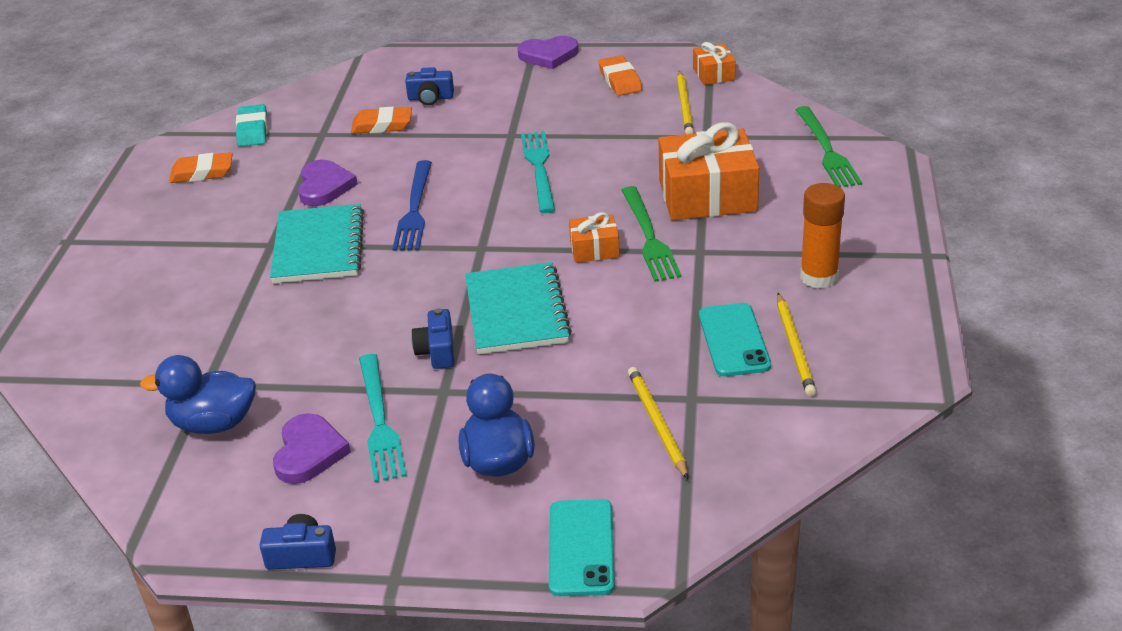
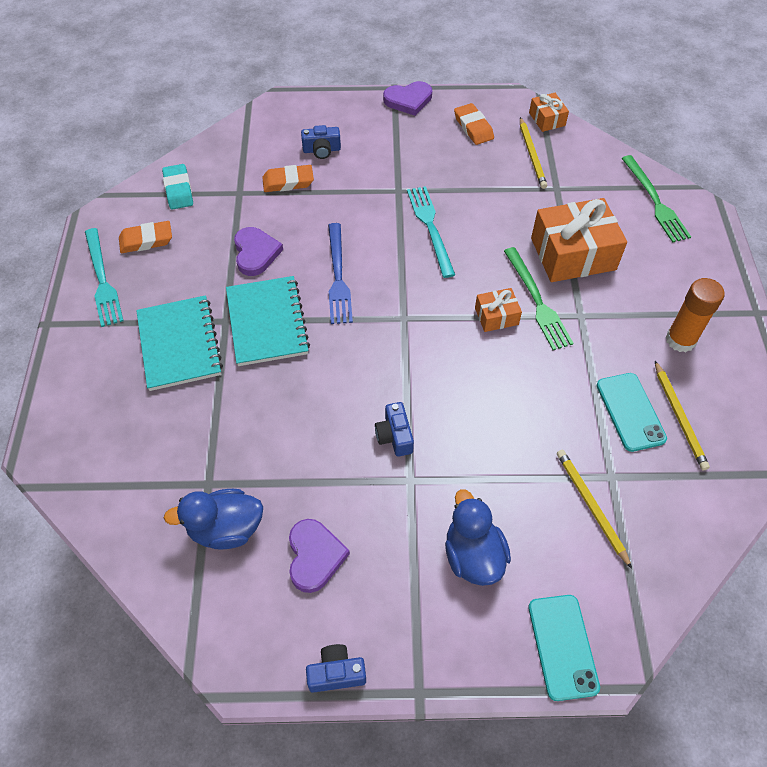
camera: 10 degrees left, 20 degrees up
(379, 421) = (365, 517): turquoise fork -> turquoise fork (102, 280)
(517, 311) = (449, 388): turquoise notebook -> turquoise notebook (180, 344)

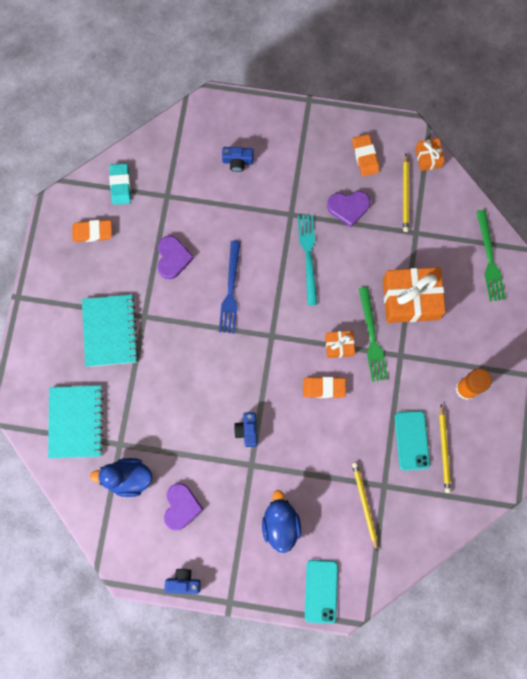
camera: 10 degrees right, 20 degrees up
(102, 280) = (58, 264): turquoise fork -> none
(267, 322) = (174, 323): turquoise notebook -> turquoise notebook (76, 422)
(288, 182) = (206, 191): orange eraser -> orange eraser (324, 388)
(408, 100) = (318, 117): purple heart -> purple heart (348, 207)

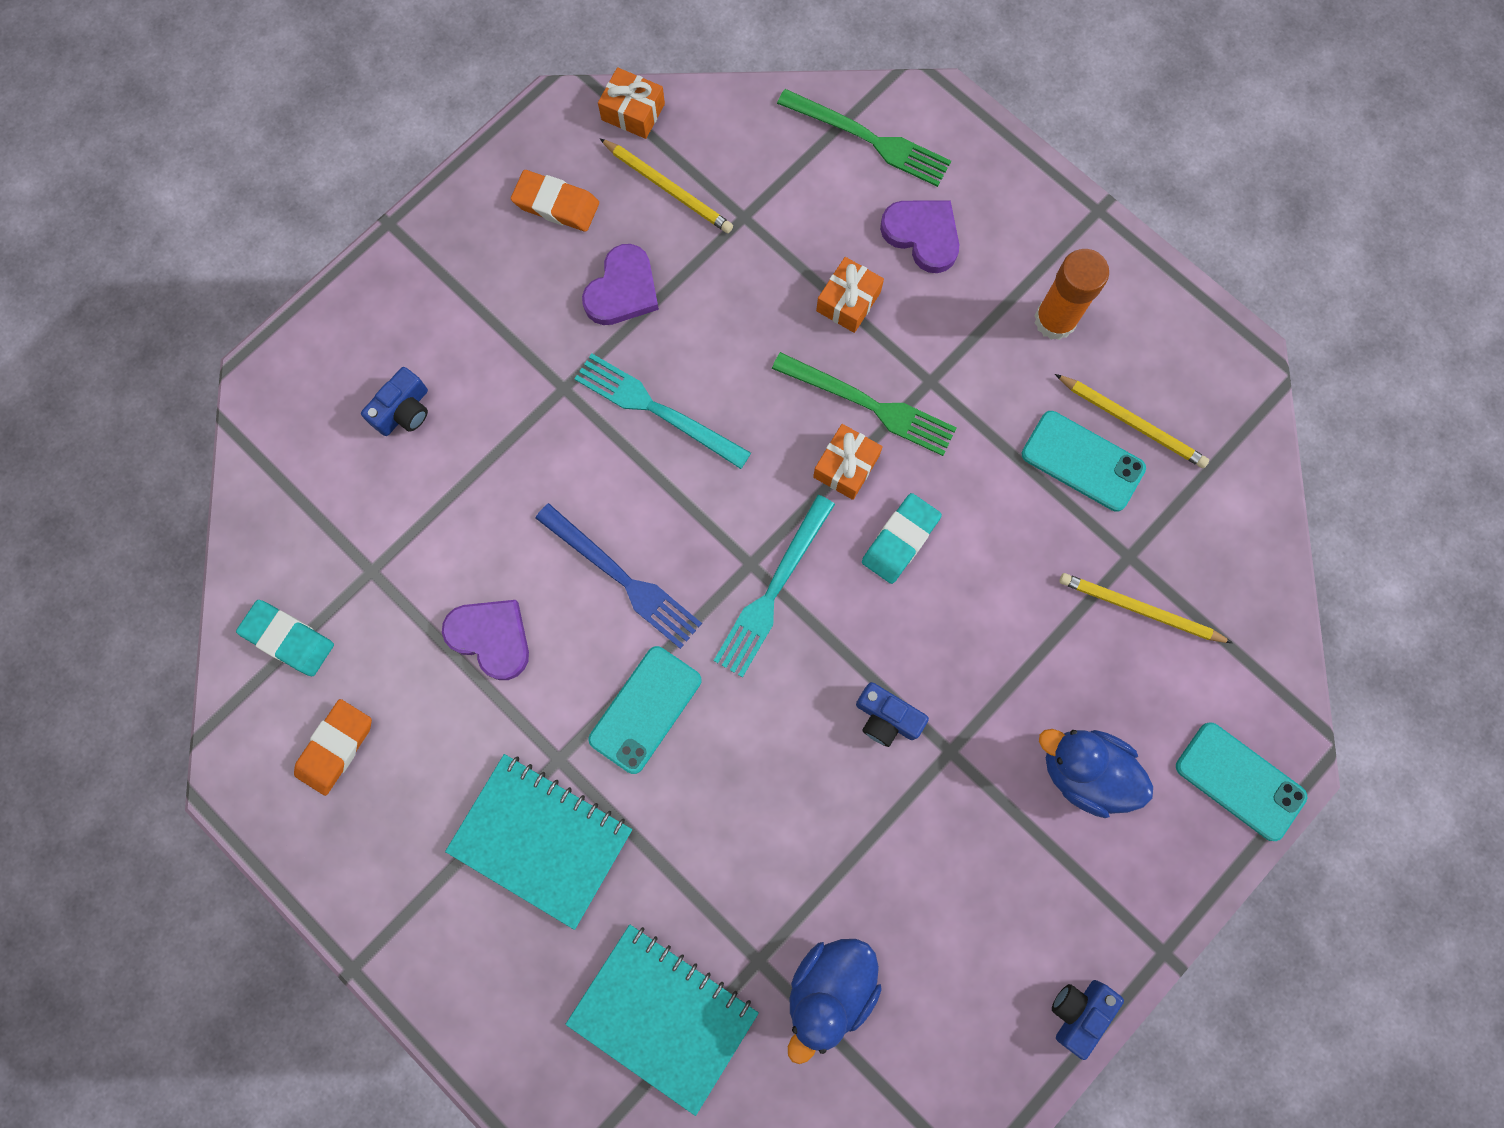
camera: 55 degrees left, 0 degrees up
(181, 507) = (944, 925): purple heart -> purple heart (922, 235)
(185, 335) = (645, 709): none -> turquoise phone
(267, 352) = (773, 591): none -> turquoise fork
(324, 388) = (900, 540): orange eraser -> turquoise eraser
(410, 299) = (848, 301): orange gift -> orange gift, size x0.49

